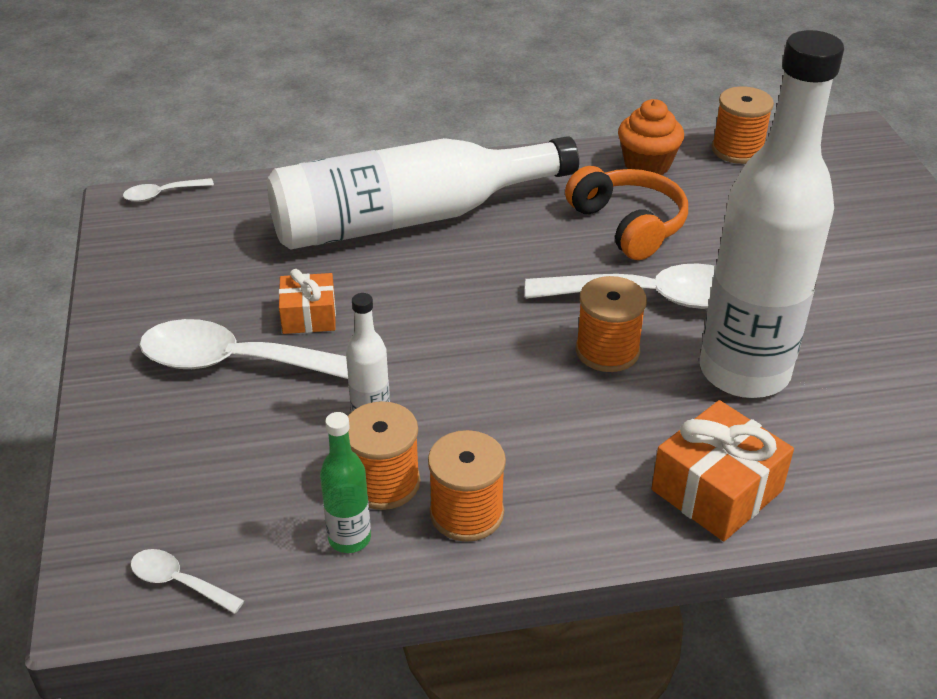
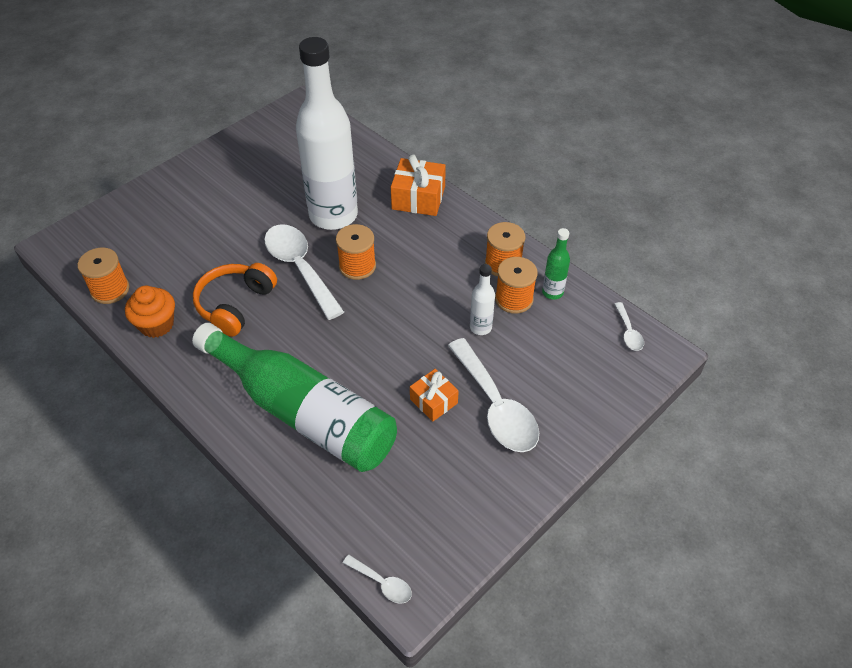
camera: 125 degrees left, 10 degrees up
(409, 218) = (303, 412): white bottle -> green bottle

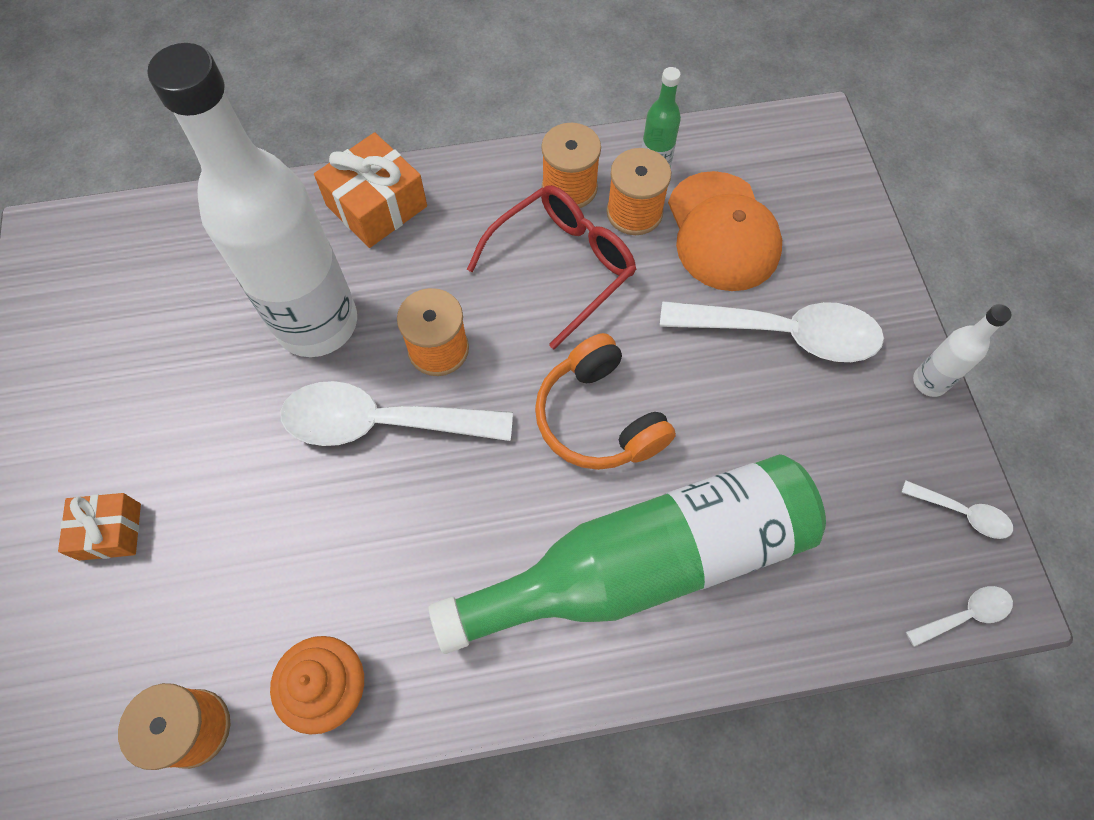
camera: 55 degrees left, 15 degrees up
(235, 305) = (381, 549): orange headphones -> orange headphones (599, 417)
(433, 401) = (731, 395): orange gift -> orange gift (110, 531)
(449, 287) = (561, 267): none -> red glasses
(480, 327) = (652, 274): white bottle -> white bottle (929, 382)
(539, 344) = (722, 232): none -> orange cap
(628, 332) = (766, 137): white spoon -> white spoon (962, 513)

